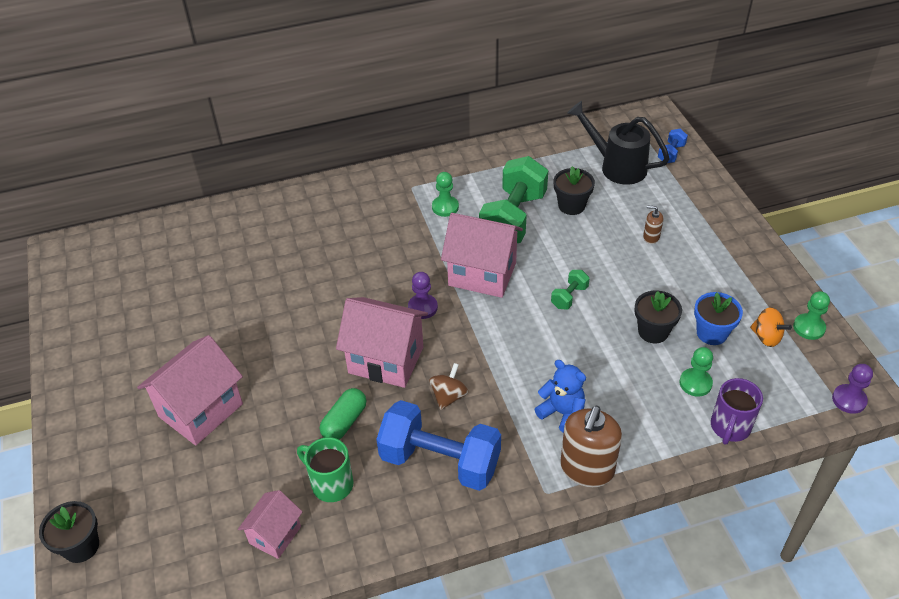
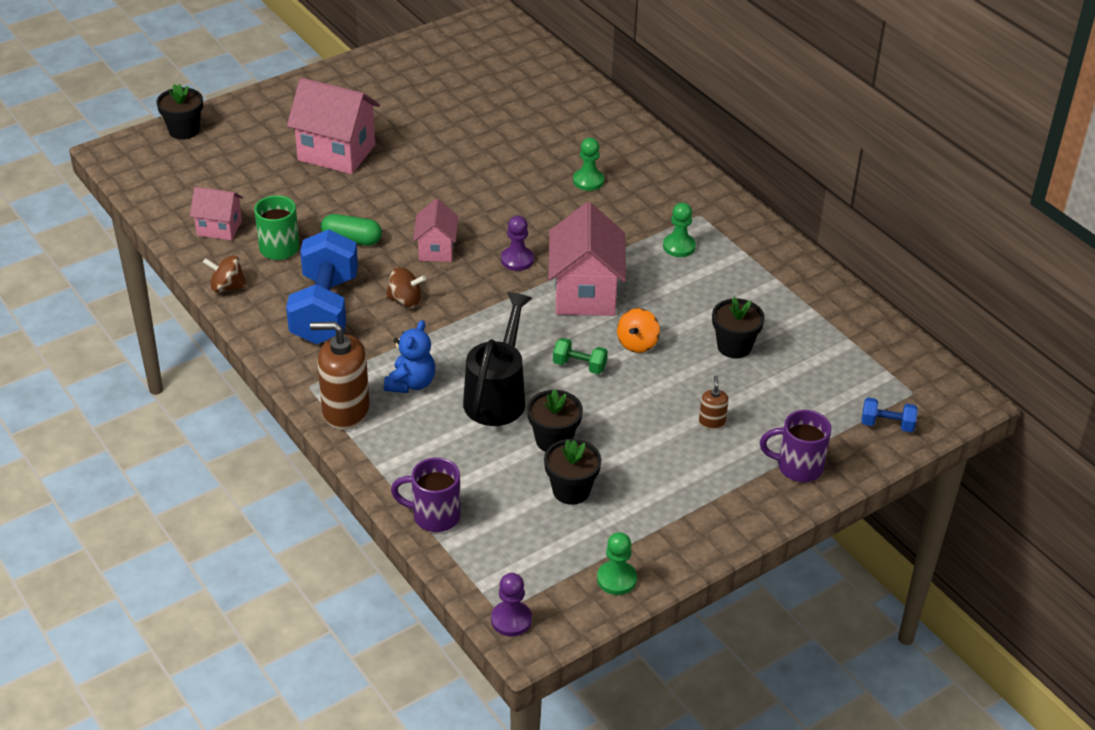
camera: 70 degrees right, 5 degrees down
(375, 542) = (227, 287): none -> brown spinning top
(386, 360) = (436, 249): pink house -> pink house, size x0.57
(513, 219) = (686, 302): green dumbbell -> none
(617, 166) = (831, 376): black watering can -> black watering can (498, 396)
(695, 383) = (488, 482): green pawn -> green pawn (588, 181)
(705, 205) = (798, 467): none -> purple mug
(711, 333) = (571, 490): blue flower pot -> black flower pot
(766, 337) = (584, 540): orange spinning top -> orange spinning top (637, 343)

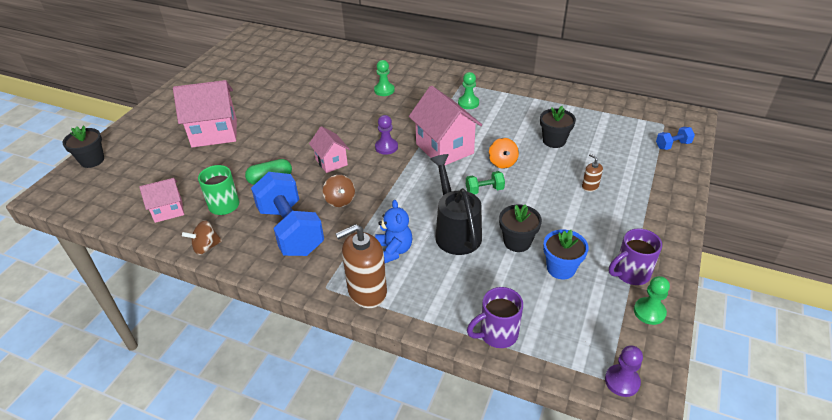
camera: 30 degrees left, 0 degrees up
(405, 300) = (340, 200): brown spinning top -> brown spinning top turned 90 degrees clockwise
(571, 490) = (561, 268): black flower pot -> blue flower pot
(798, 467) = (660, 189): purple mug -> purple mug (630, 273)

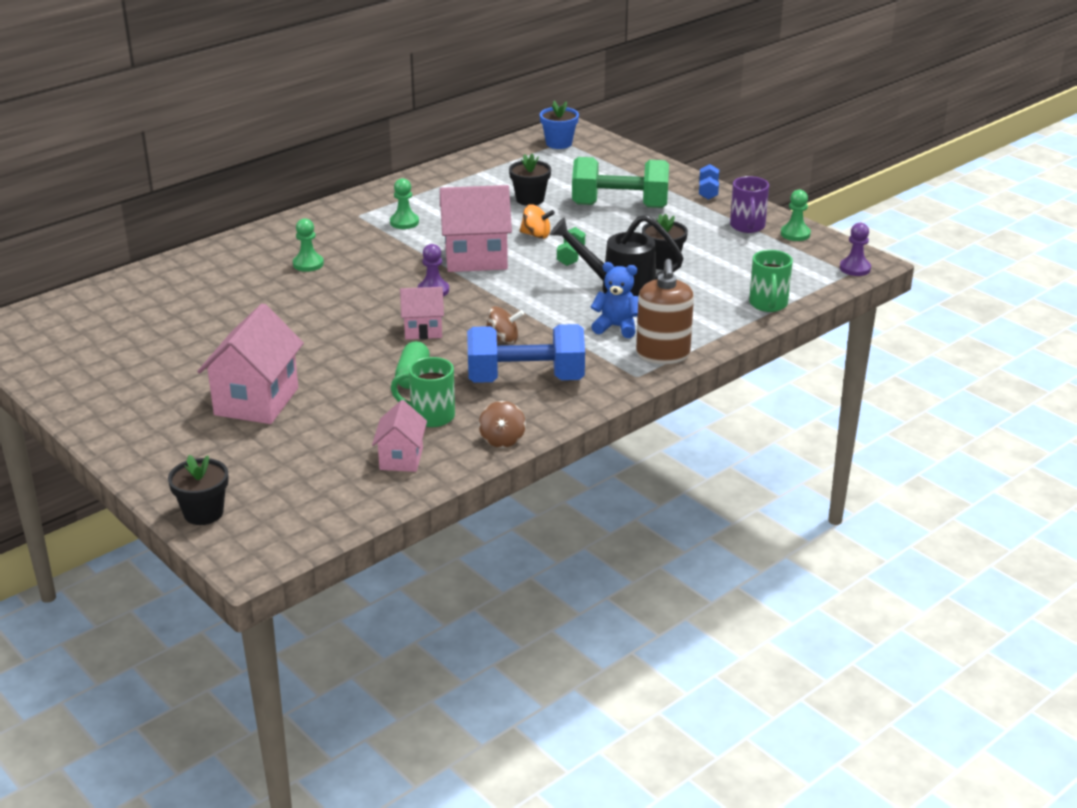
camera: 65 degrees left, 10 degrees down
(497, 334) = (768, 304): purple mug -> green mug
(561, 268) = (715, 253): blue flower pot -> blue flower pot (559, 143)
(590, 186) = (619, 206): brown soap dispenser -> green dumbbell
(672, 145) = (600, 150): blue dumbbell -> blue dumbbell (708, 191)

